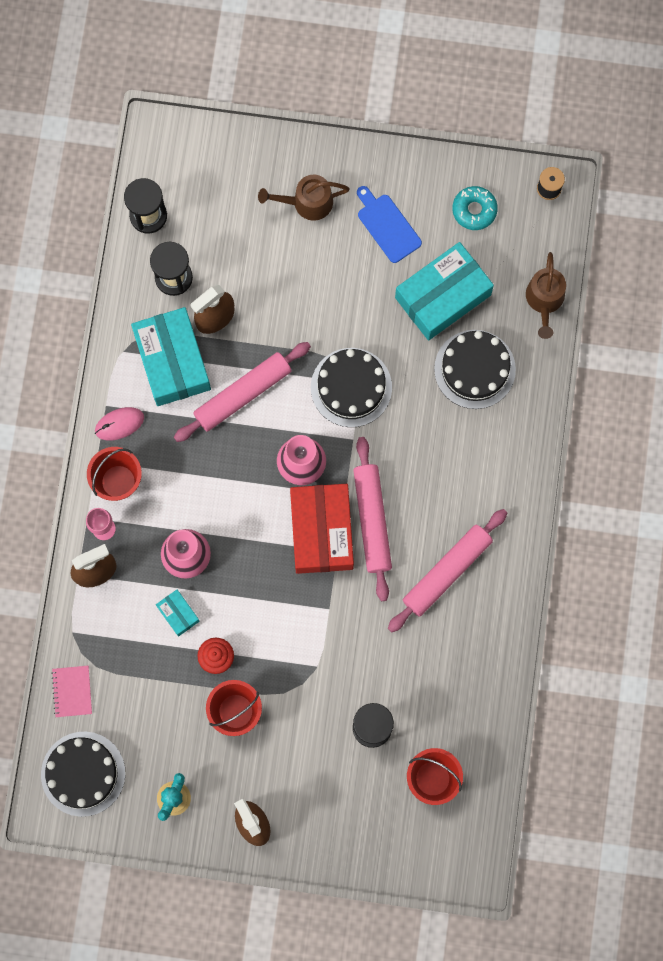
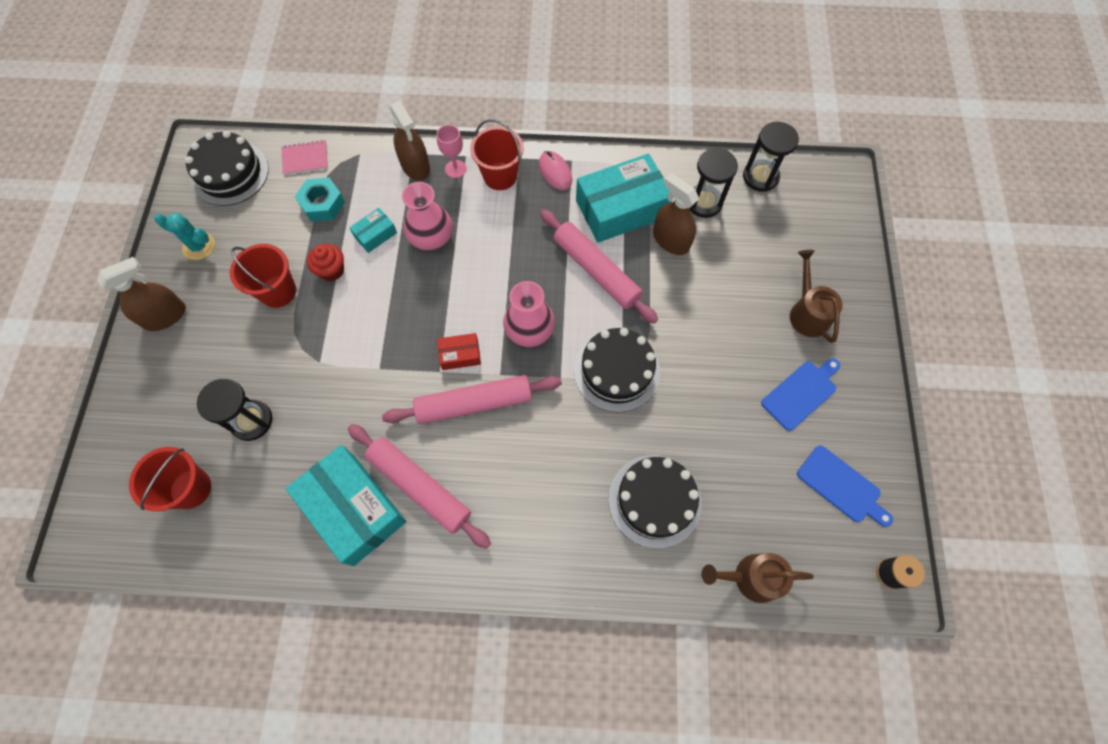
camera: 85 degrees right, 10 degrees down
(134, 670) = (322, 204): none -> turquoise nut
(322, 531) = (460, 355): red box -> red box, size x0.46
(442, 296) = (733, 458): turquoise box -> turquoise box (353, 508)
(474, 210) = (841, 486): turquoise donut -> blue cutting board

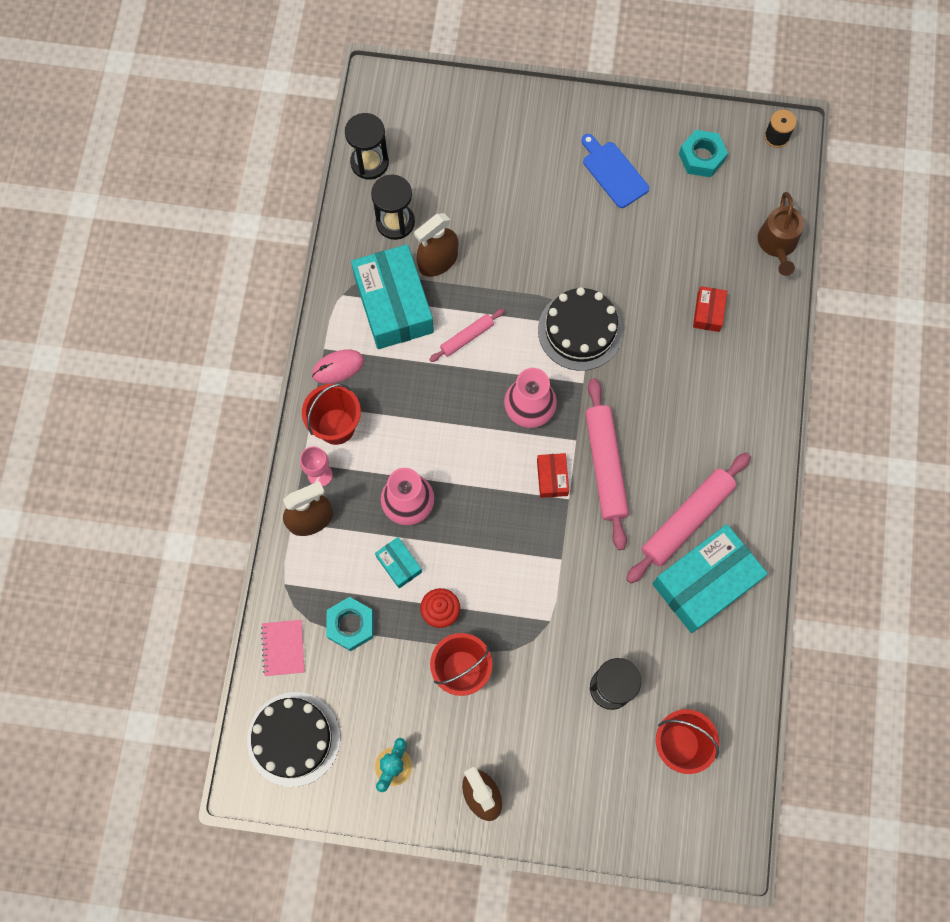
camera: 85 degrees left, 5 degrees up
(596, 271) = (467, 337): pink rolling pin -> pink rolling pin, size x0.53
(654, 500) = (708, 312): black cake -> red box
(807, 312) = (531, 150): brown watering can -> none
(841, 486) = (701, 157): blue cutting board -> turquoise nut

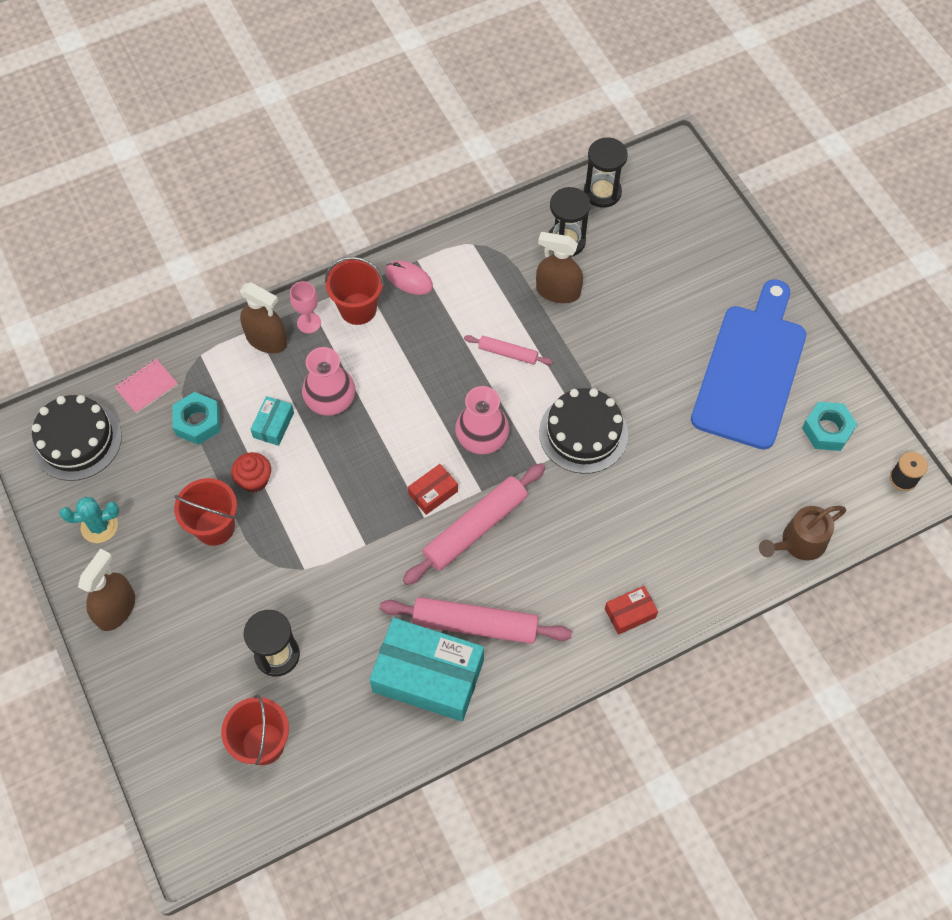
camera: 55 degrees right, 10 degrees down
(393, 304) = (494, 284): turquoise box -> none
(613, 172) = (750, 370): blue cutting board -> blue cutting board, size x2.08
(708, 312) = (684, 524): red box -> red box (630, 613)

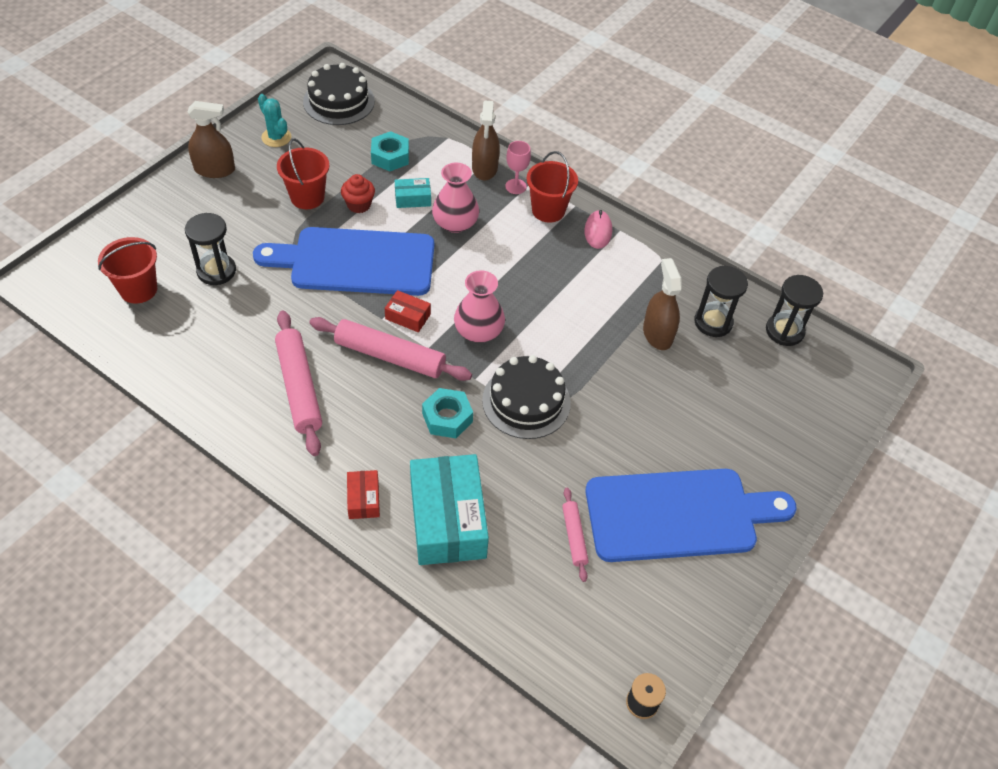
camera: 60 degrees right, 10 degrees down
(146, 387) = (403, 120): pink notebook -> none
(335, 513) = (356, 262): none -> blue cutting board
(428, 675) = (238, 372): turquoise box -> turquoise box (448, 519)
(508, 353) = (571, 320): pink rolling pin -> pink rolling pin (574, 536)
(630, 613) = (363, 499): red box -> red box turned 45 degrees clockwise
(798, 543) = (510, 622): brown watering can -> none
(827, 430) = (654, 607): turquoise nut -> turquoise nut (447, 418)

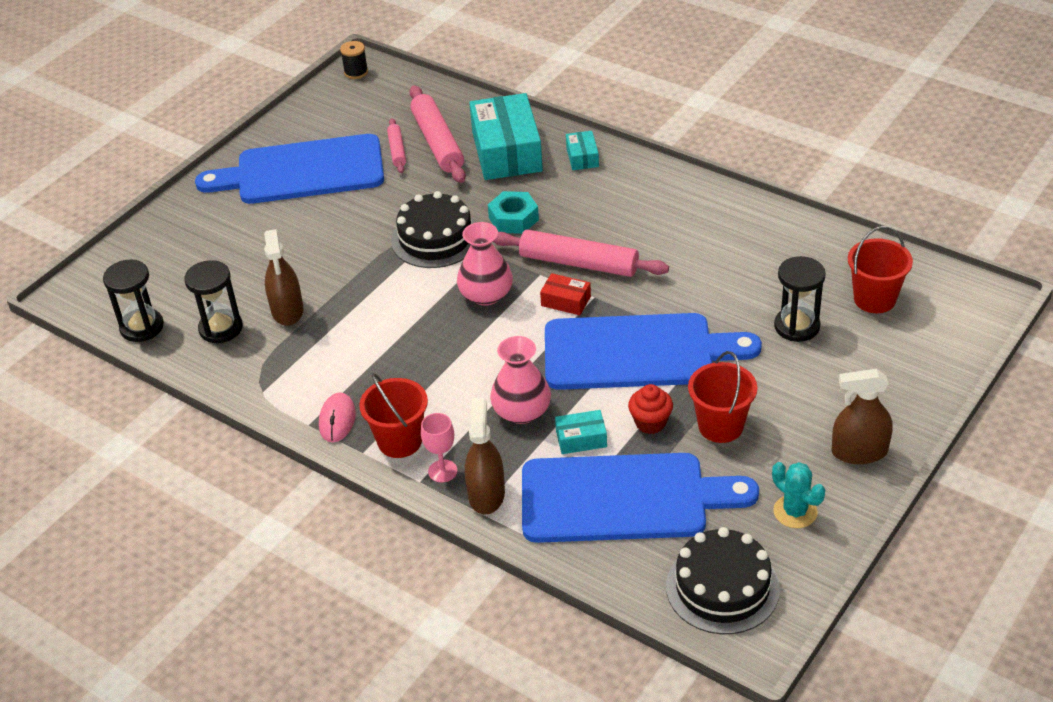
camera: 175 degrees left, 10 degrees down
(299, 387) = (664, 229): pink rolling pin -> pink rolling pin (437, 142)
(363, 499) = (582, 157): red box -> turquoise box
(390, 157) = (623, 498): turquoise nut -> blue cutting board

